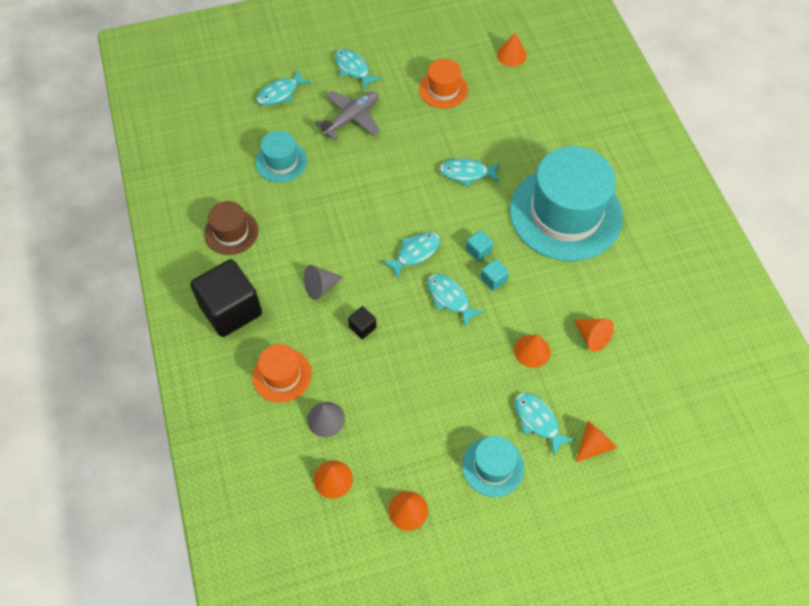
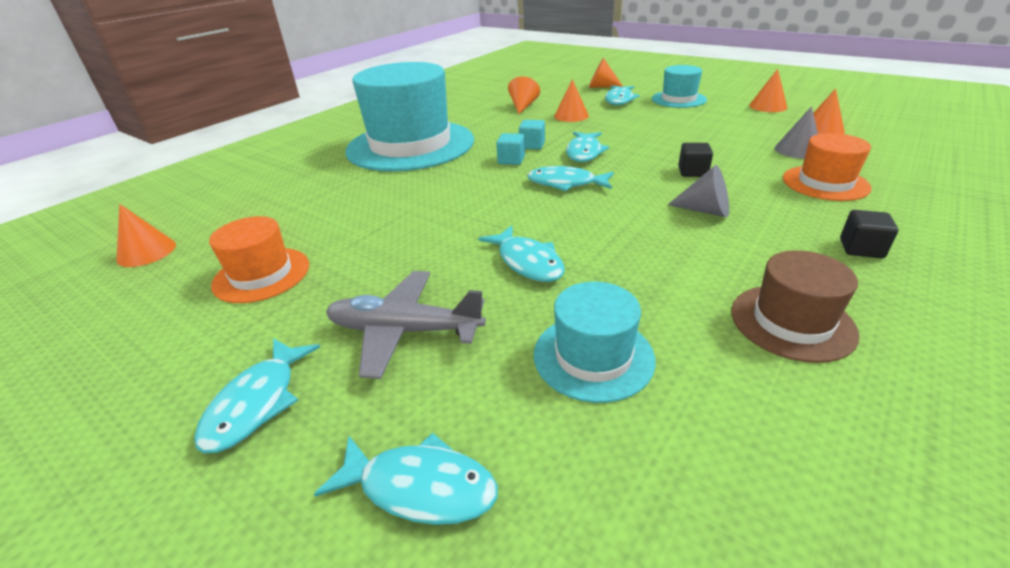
camera: 125 degrees left, 25 degrees down
(231, 310) = (861, 248): black cube -> black cube, size x0.42
(466, 173) = (414, 200): turquoise fish -> turquoise fish (528, 262)

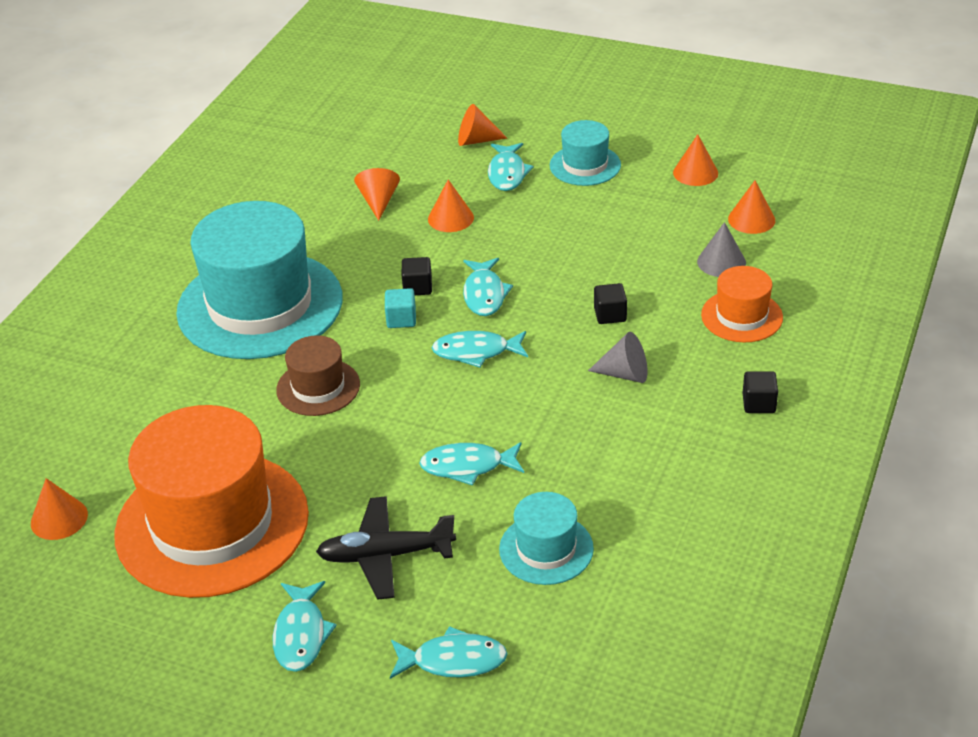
camera: 15 degrees left, 5 degrees up
(261, 274) = (212, 524): orange hat -> orange hat, size x2.11
(404, 331) = (385, 555): grey plane -> black plane
(528, 262) = (467, 466): turquoise fish -> turquoise fish turned 135 degrees clockwise
(532, 145) = (417, 287): turquoise cube -> black cube
(792, 322) = (694, 491): brown hat -> brown hat (318, 387)

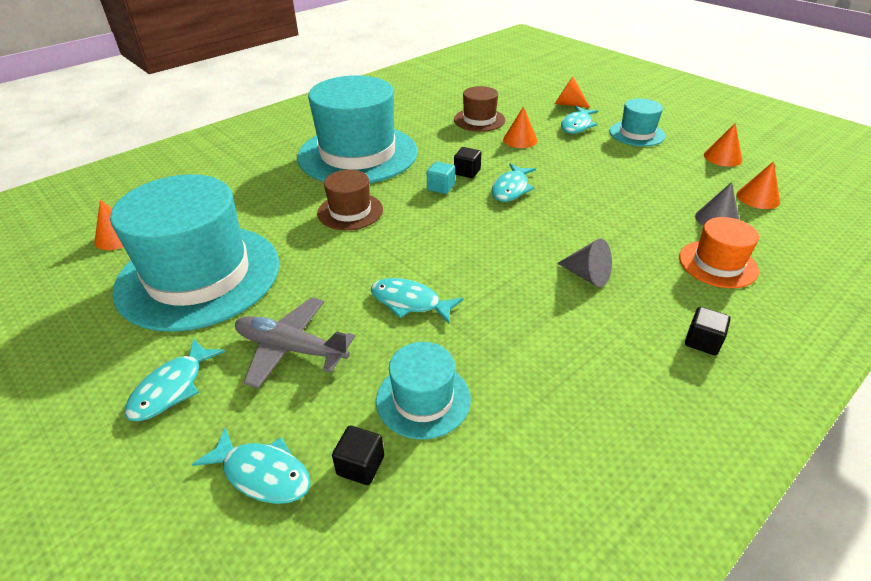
camera: 25 degrees right, 0 degrees up
(212, 524) = (199, 275): orange hat -> turquoise hat
(378, 201) = (479, 120): orange cone -> brown hat
(385, 555) = (291, 348): black plane -> grey plane
(476, 352) = (477, 223): turquoise fish -> none
(610, 315) = (600, 229): black cube -> black cube (360, 465)

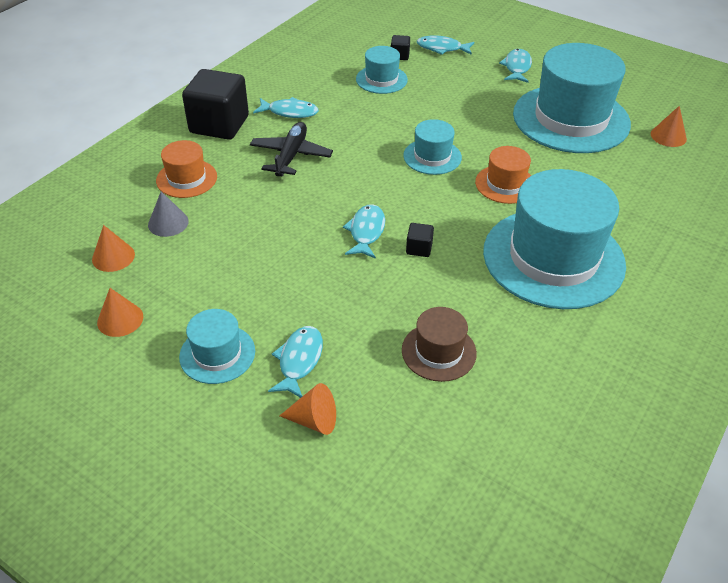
camera: 165 degrees right, 5 degrees up
(291, 348) = (469, 90): grey plane -> none
(350, 211) = (505, 184): brown hat -> orange hat
(409, 302) = (413, 122): turquoise fish -> turquoise fish (290, 112)
(410, 250) = (432, 156): none -> turquoise hat
(441, 187) = (437, 223): turquoise cube -> none
(520, 140) = (372, 315): orange cone -> none
(587, 275) = (291, 156): grey cone -> black plane
(702, 341) = (219, 125): black cube -> black cube, size x2.37

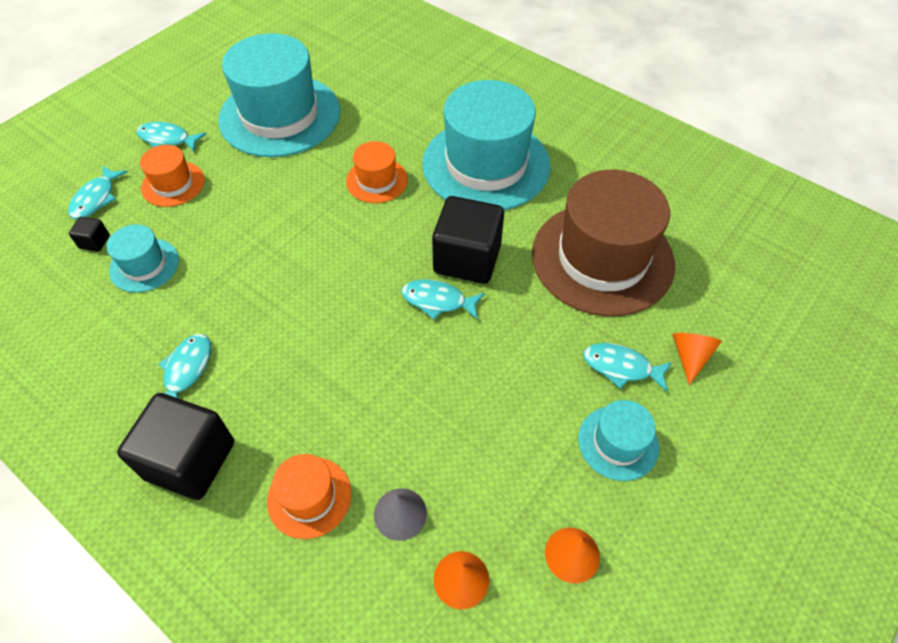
camera: 85 degrees left, 10 degrees up
(291, 156) = (286, 370): black plane -> none
(419, 248) = (467, 259): black cube -> black cube, size x2.37
(432, 156) = (318, 232): turquoise hat -> none
(439, 351) = (602, 258): brown hat -> brown hat, size x2.11
(467, 78) = (173, 184): none -> orange hat
(668, 136) = (326, 59): orange cone -> none

